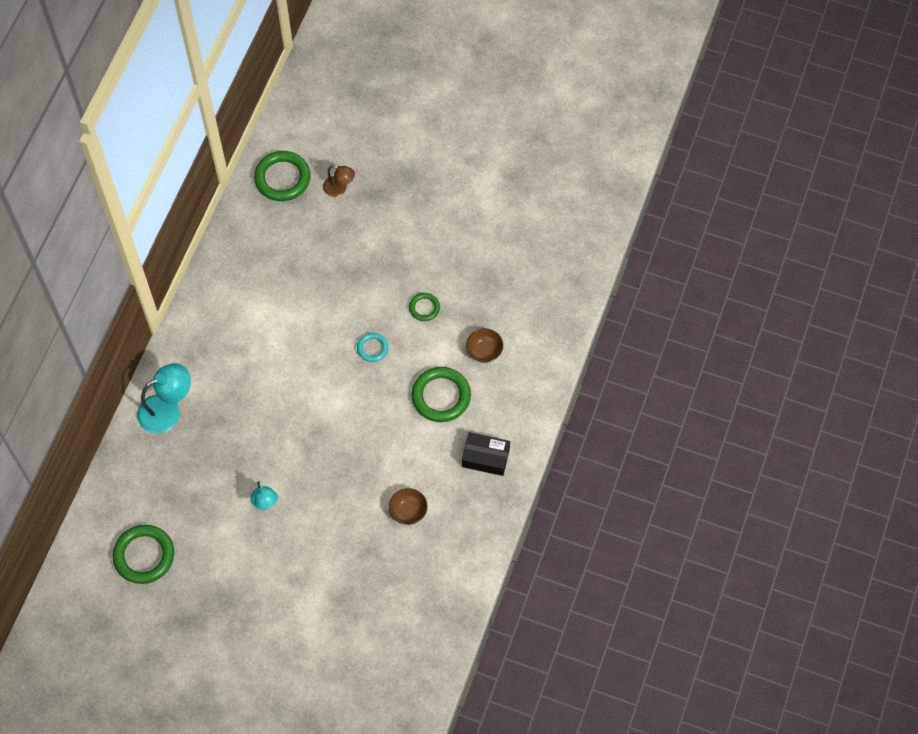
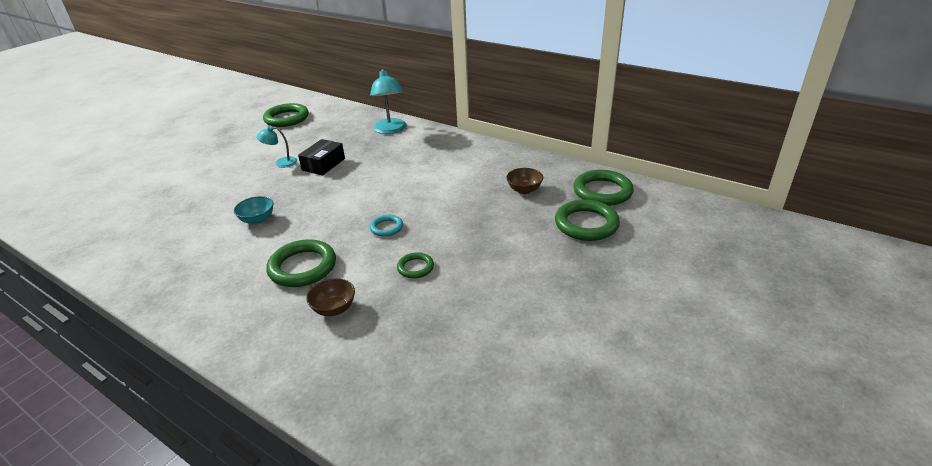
camera: 105 degrees right, 30 degrees down
(339, 189) = (586, 224): brown lamp -> green ring
(380, 470) = (257, 220): none -> turquoise bowl
(408, 511) = (202, 232): brown bowl -> brown bowl (524, 190)
(485, 457) = (207, 291): black box -> black box (323, 164)

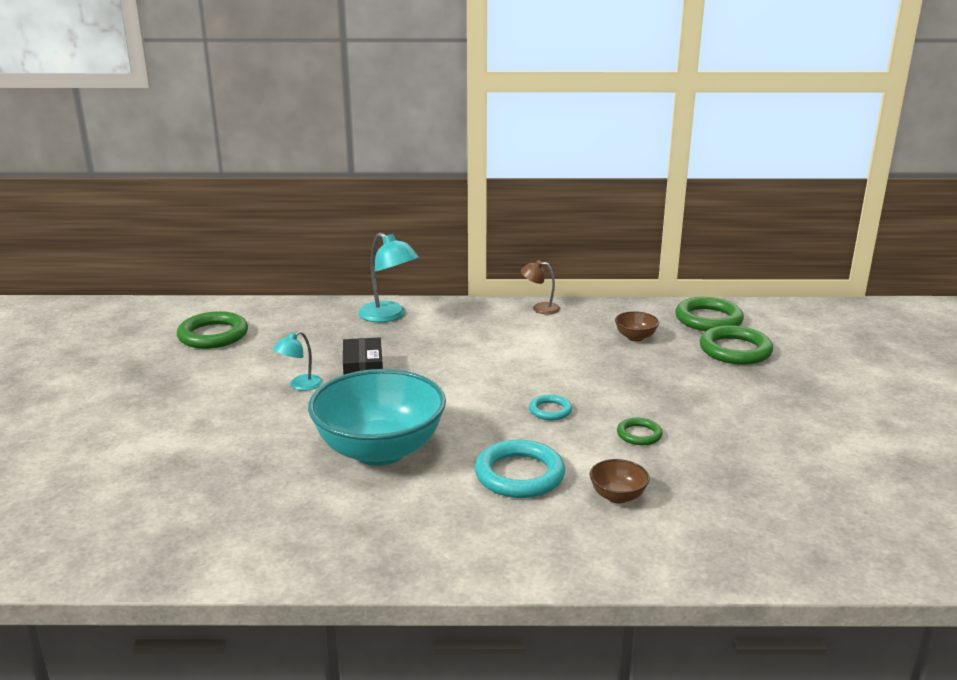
camera: 35 degrees left, 10 degrees down
(257, 220) = (379, 450): turquoise bowl -> turquoise bowl, size x2.45
(302, 267) = (519, 475): green ring -> turquoise ring
(490, 149) = (540, 308): none -> brown lamp

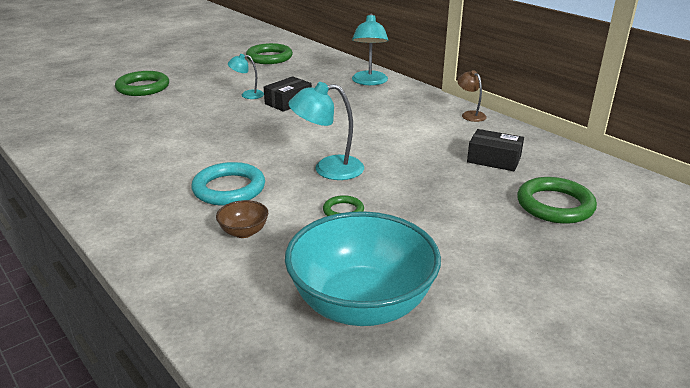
camera: 50 degrees right, 5 degrees up
(379, 450) = (204, 140): turquoise bowl -> turquoise bowl (361, 304)
(550, 410) = (328, 169): turquoise ring -> turquoise lamp
(635, 337) = (494, 159): brown bowl -> black box
(708, 319) = (587, 176): green ring -> green ring (143, 87)

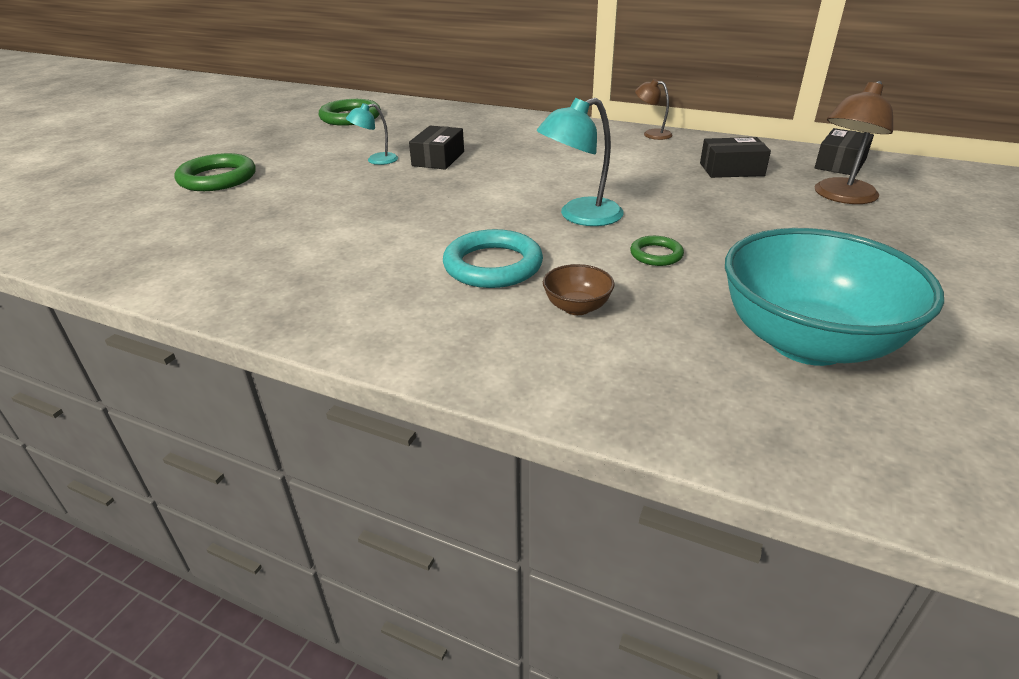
camera: 25 degrees left, 5 degrees up
(369, 82) = (504, 122): turquoise lamp -> none
(555, 205) = (841, 197): green ring -> brown lamp
(598, 176) = (840, 164): none -> black box

